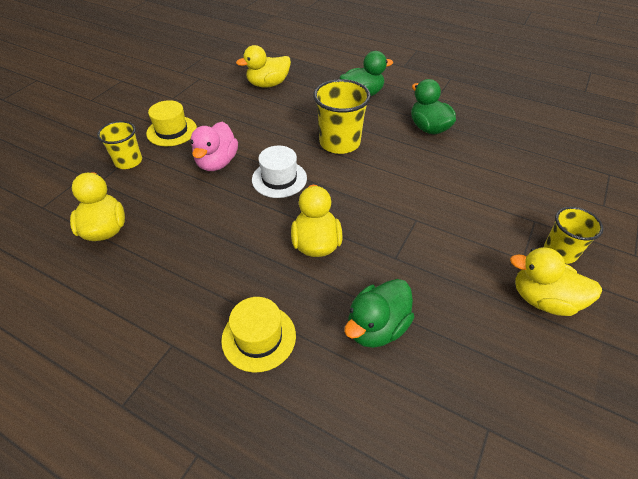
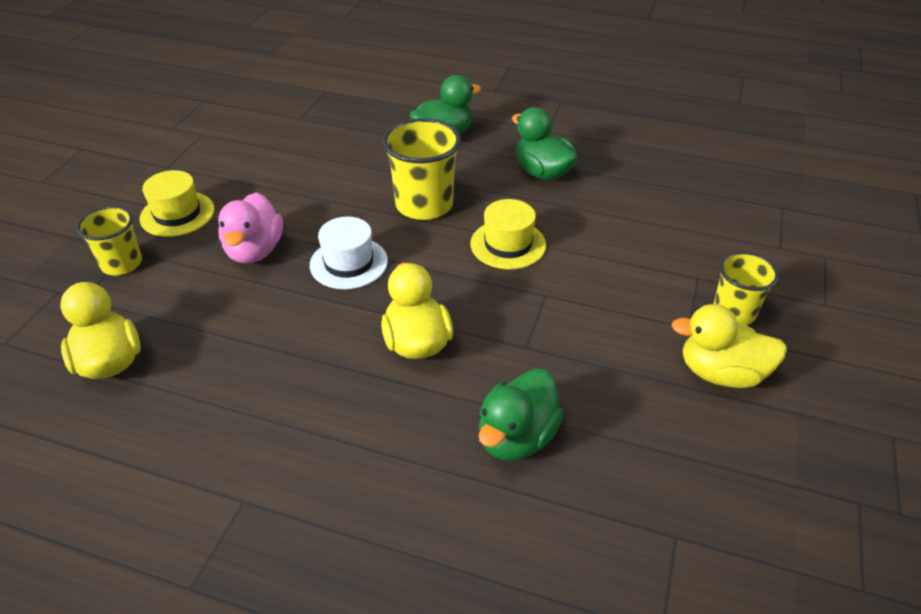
camera: 10 degrees left, 5 degrees down
(258, 337) = (362, 473): yellow hat -> yellow hat (508, 244)
(268, 84) = (306, 134): yellow duck -> none

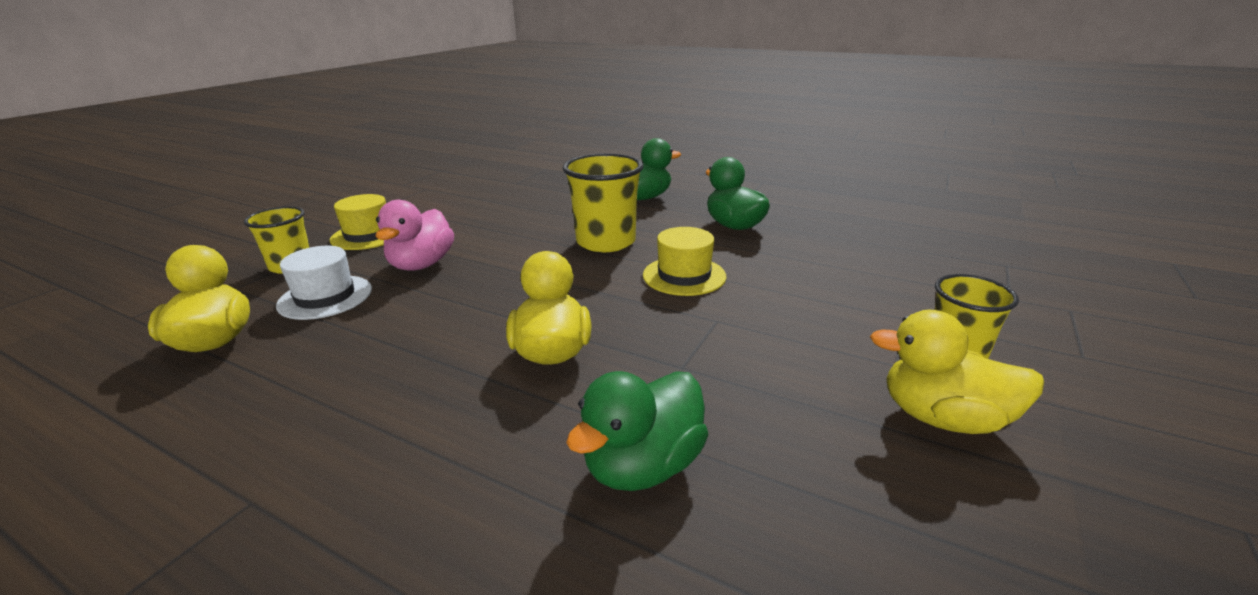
camera: 10 degrees right, 15 degrees down
(349, 263) = (509, 279): white hat -> white hat (325, 297)

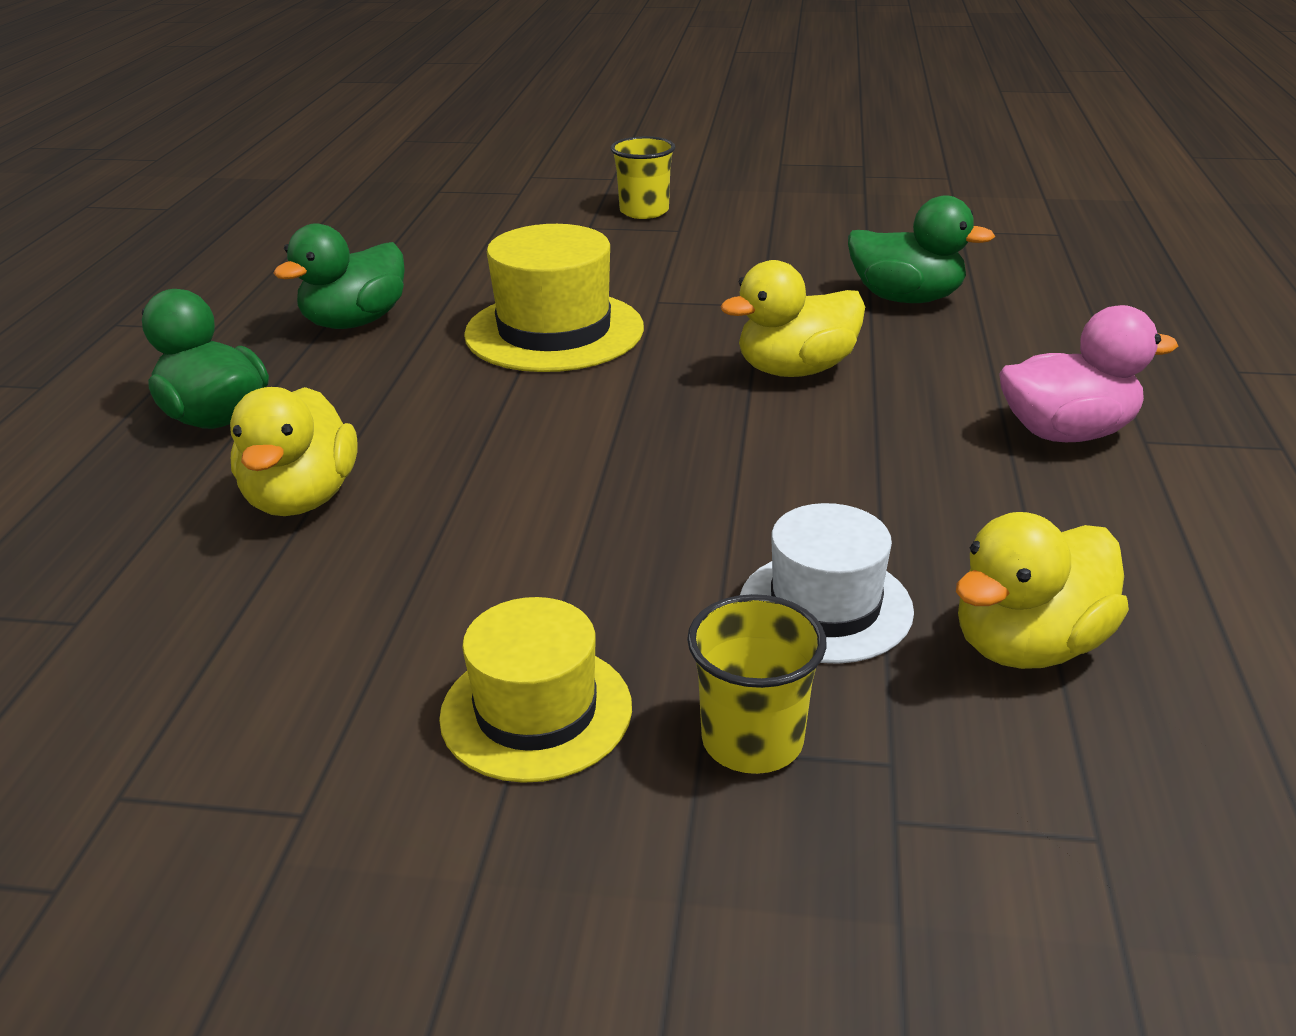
camera: 110 degrees left, 5 degrees up
(422, 264) = (642, 557): pink duck -> pink duck (1066, 433)
(606, 242) = (458, 406): yellow cup -> none
(684, 276) = (554, 331): yellow hat -> yellow hat, size x1.51
(943, 418) = (743, 216): yellow duck -> yellow duck (302, 498)

